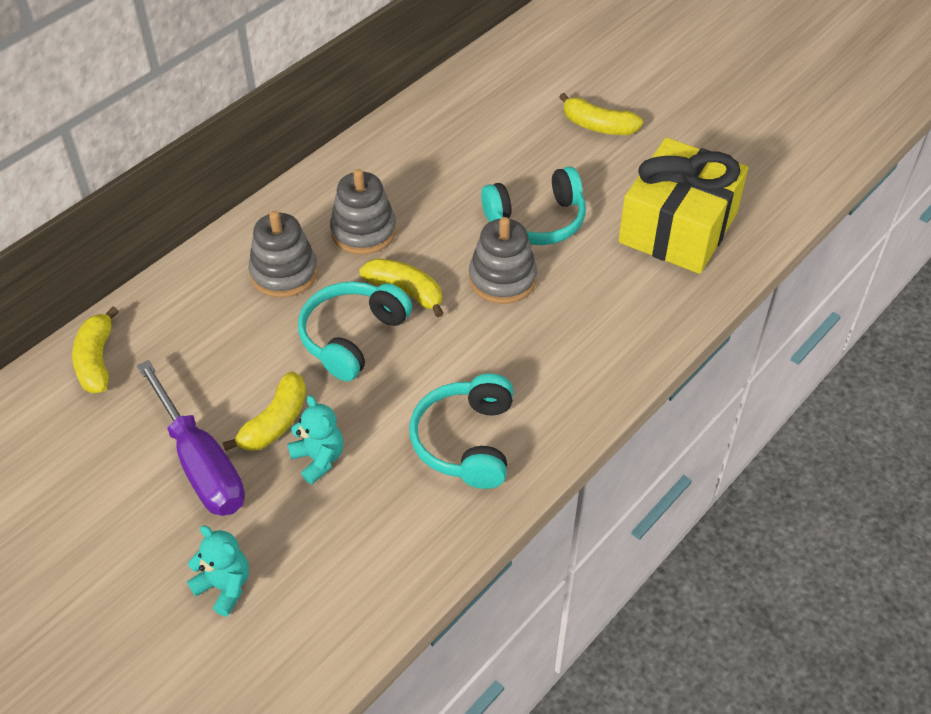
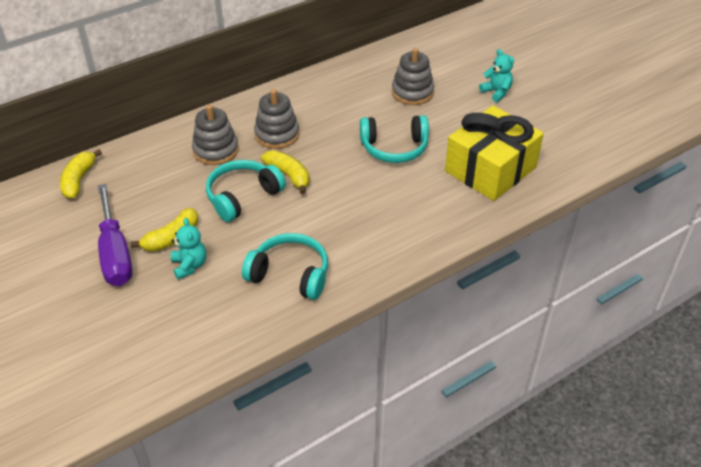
camera: 15 degrees right, 5 degrees down
(224, 587) = (98, 329): turquoise teddy bear -> turquoise teddy bear (496, 92)
(466, 441) = (290, 274): turquoise headphones -> turquoise headphones turned 90 degrees clockwise
(502, 279) = (356, 179): grey stacking toy -> grey stacking toy (412, 92)
(598, 126) = (460, 97): yellow banana -> none

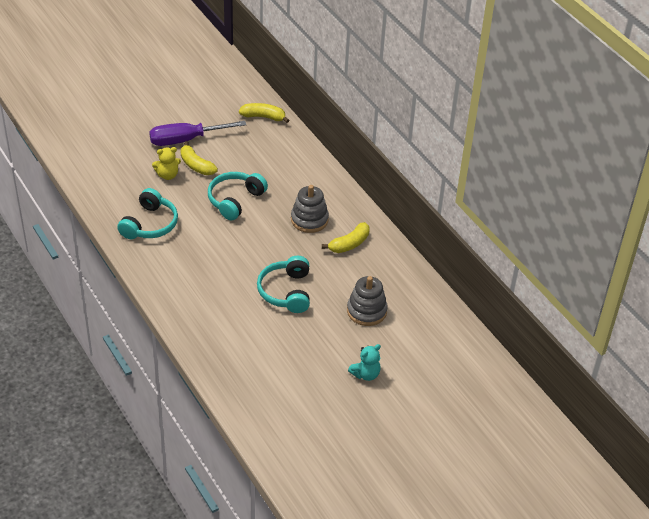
camera: 90 degrees right, 0 degrees up
(190, 265) = (167, 175): turquoise teddy bear -> yellow teddy bear
(216, 150) = (291, 185): grey stacking toy -> none
(243, 196) = (235, 200): turquoise headphones -> turquoise headphones turned 105 degrees counterclockwise
(289, 175) = (257, 226): yellow banana -> yellow banana (349, 244)
(490, 169) = (251, 352): yellow gift -> none

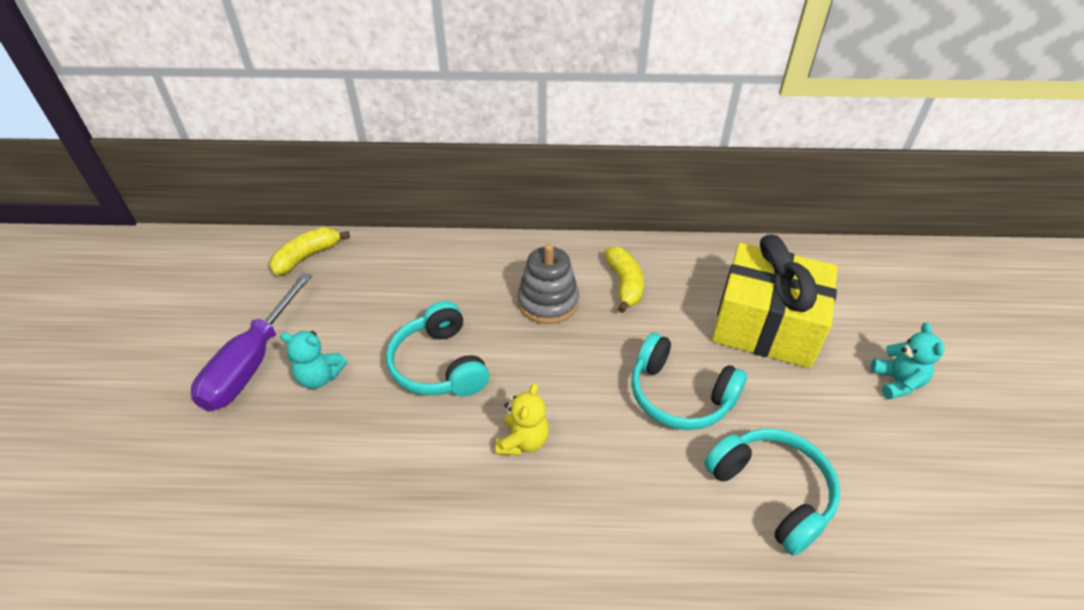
camera: 55 degrees left, 0 degrees up
(150, 224) = (391, 515): turquoise headphones -> turquoise headphones (771, 492)
(167, 175) = (302, 426): yellow teddy bear -> yellow teddy bear (523, 441)
(196, 165) = (320, 377): yellow banana -> turquoise teddy bear
(366, 311) = (766, 325): grey stacking toy -> yellow gift

